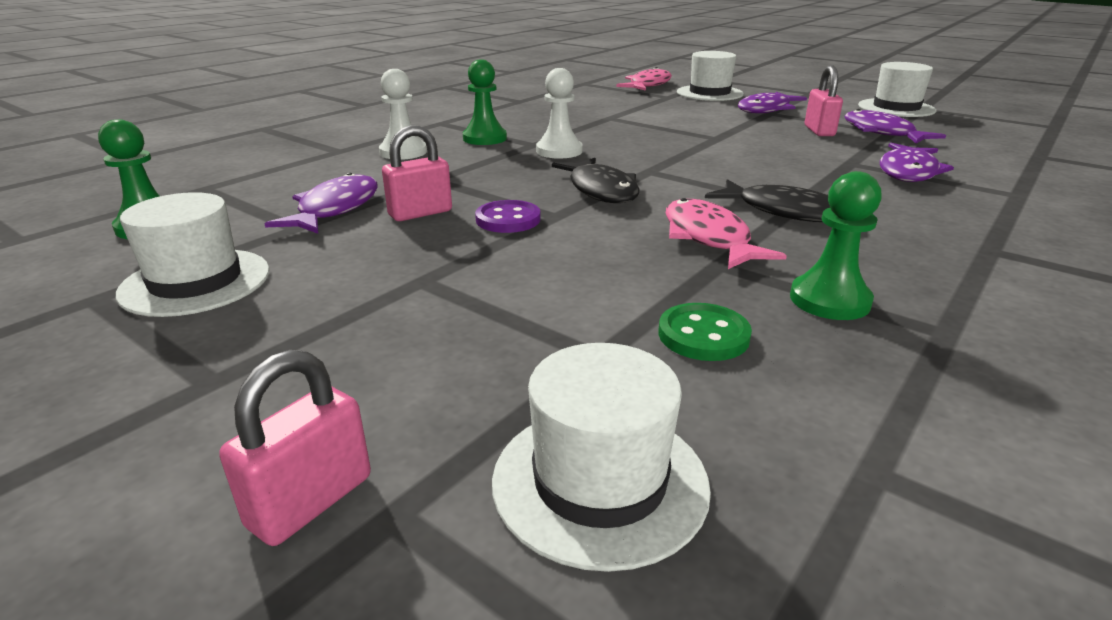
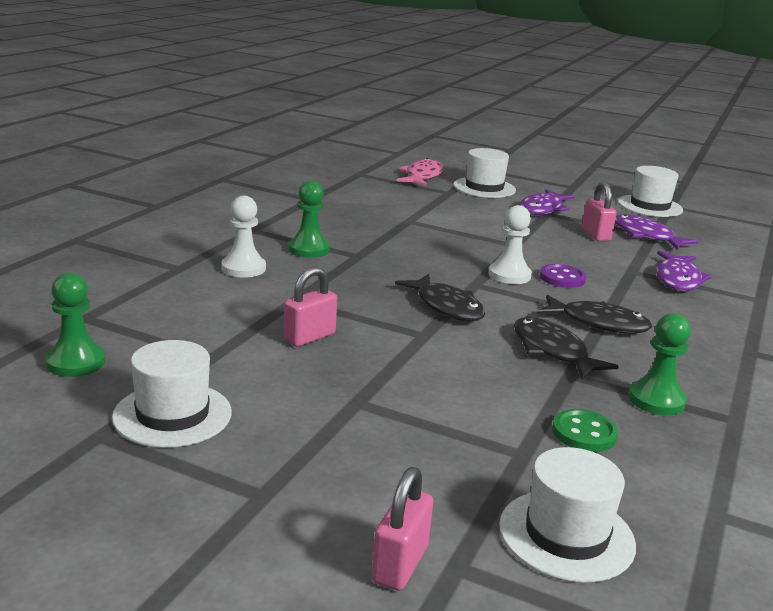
camera: 15 degrees left, 5 degrees down
(335, 209) = (231, 336): purple fish -> none
(508, 219) = (387, 340): purple button -> purple button (562, 278)
(559, 151) = (386, 263): white pawn -> white pawn (509, 275)
(708, 238) = (553, 351): pink fish -> black fish

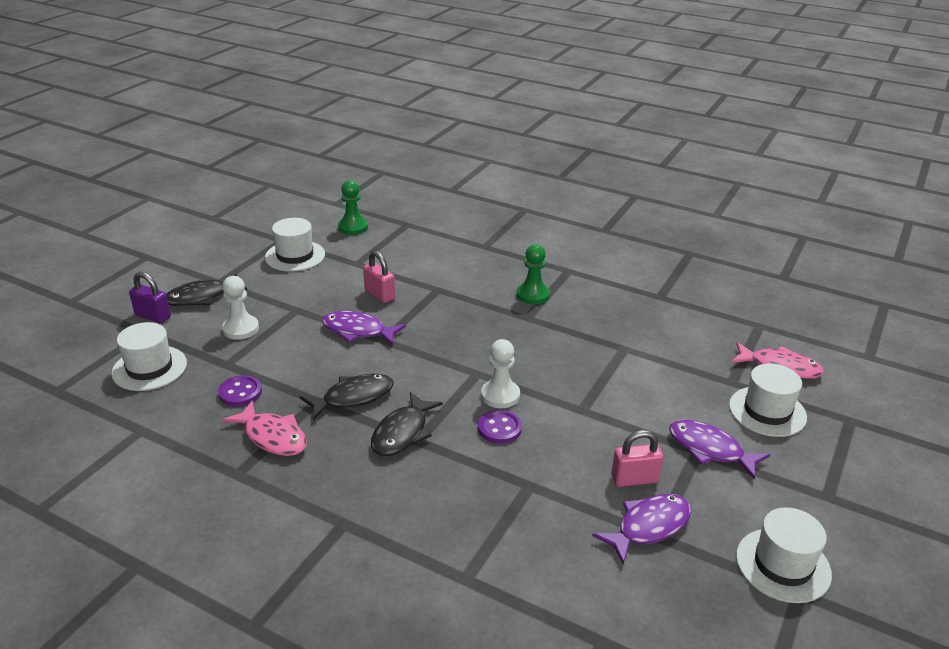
camera: 95 degrees right, 10 degrees up
(243, 268) = (488, 269): white pawn -> white pawn (241, 329)
(400, 564) = (153, 316): pink padlock -> purple padlock
(446, 307) = (430, 354): black fish -> black fish (201, 297)
(584, 433) = (240, 392): green button -> purple button
(656, 400) = (272, 437): green pawn -> pink fish
(677, 279) = (512, 518): purple fish -> purple fish (358, 331)

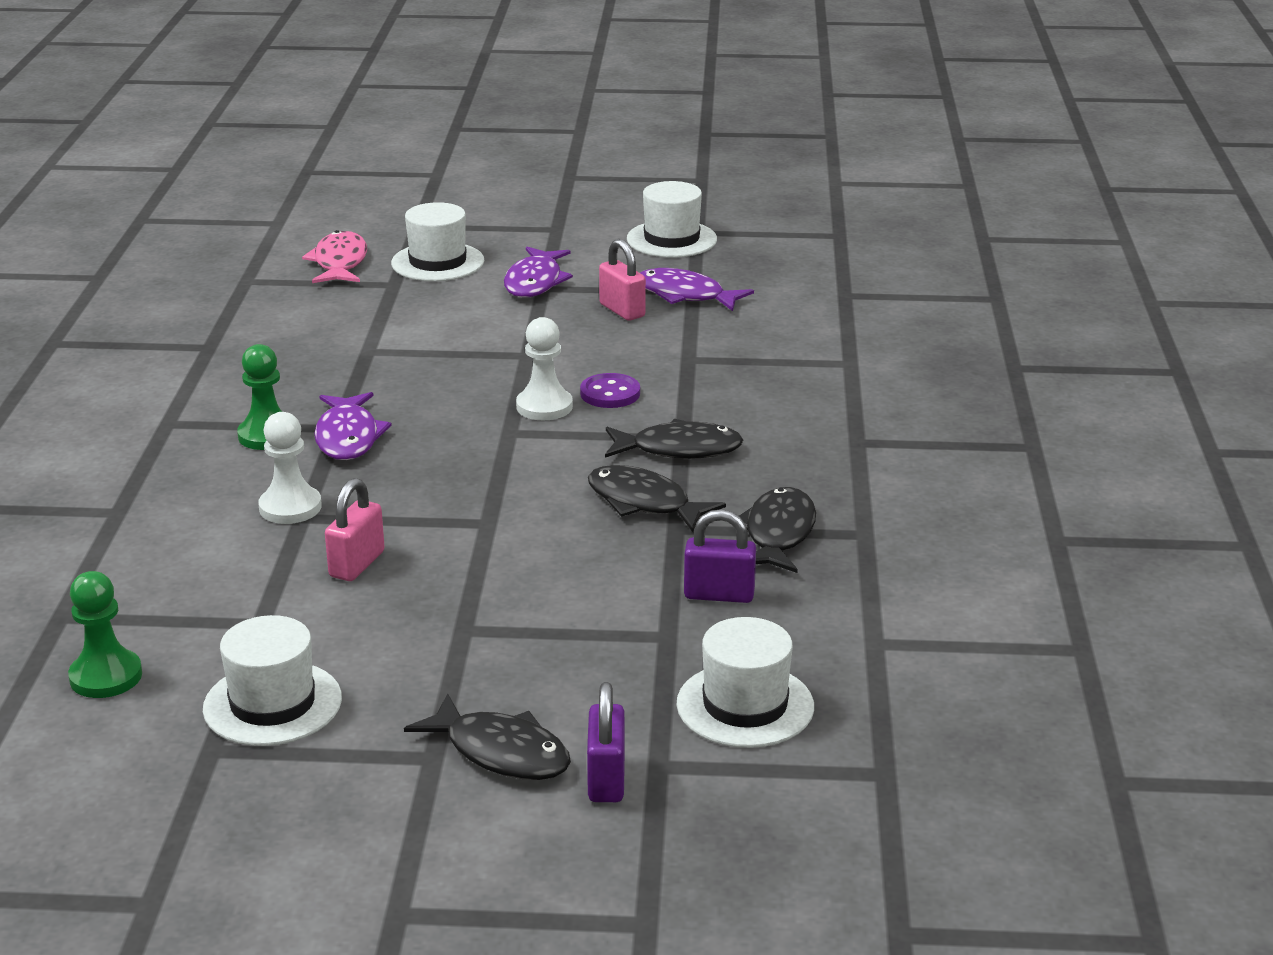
camera: 115 degrees left, 5 degrees down
(240, 392) = (719, 594): purple button -> purple padlock
(241, 329) = (565, 662): white pawn -> white pawn (290, 507)
(272, 437) = (778, 534): pink fish -> black fish
(358, 331) = (481, 550): purple fish -> purple fish (348, 437)

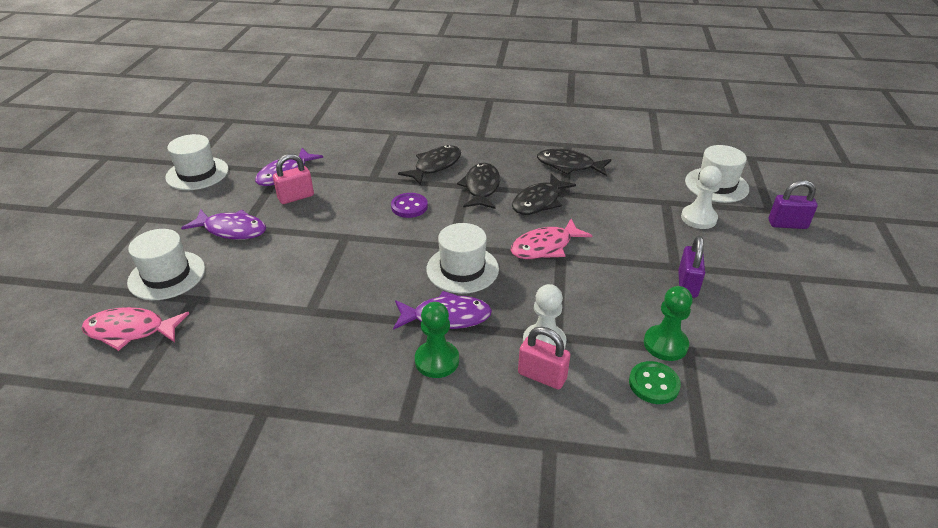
camera: 85 degrees left, 10 degrees up
(106, 676) = (770, 424): green pawn -> green pawn (665, 344)
(198, 588) = (654, 384): none -> green button
(272, 704) = (771, 339): white hat -> white hat (462, 269)
(357, 564) = (613, 308): pink padlock -> pink padlock (542, 376)
(501, 752) = (780, 254): black fish -> black fish (435, 166)
(511, 508) = (545, 247): none -> pink fish
(544, 407) = (420, 231): white pawn -> white pawn (698, 218)
(719, 594) = (626, 185): purple padlock -> purple padlock (687, 284)

